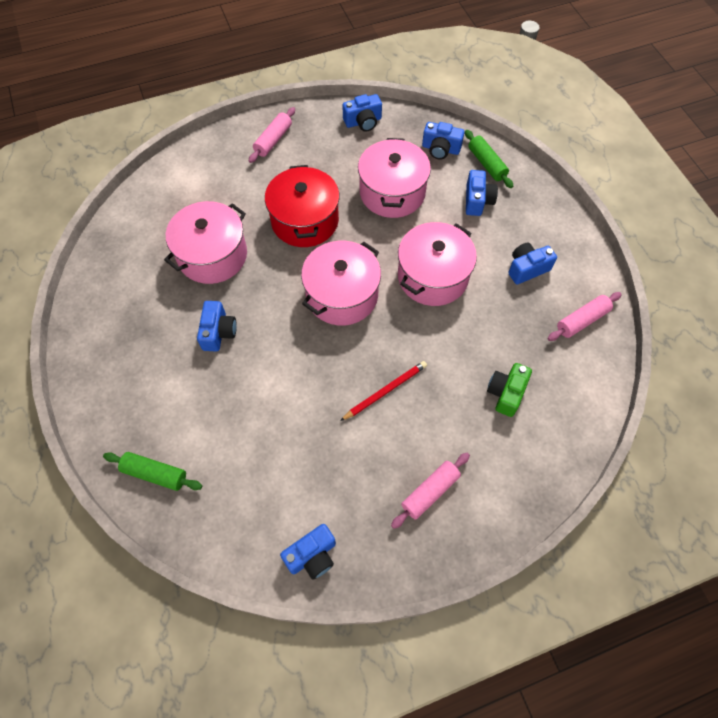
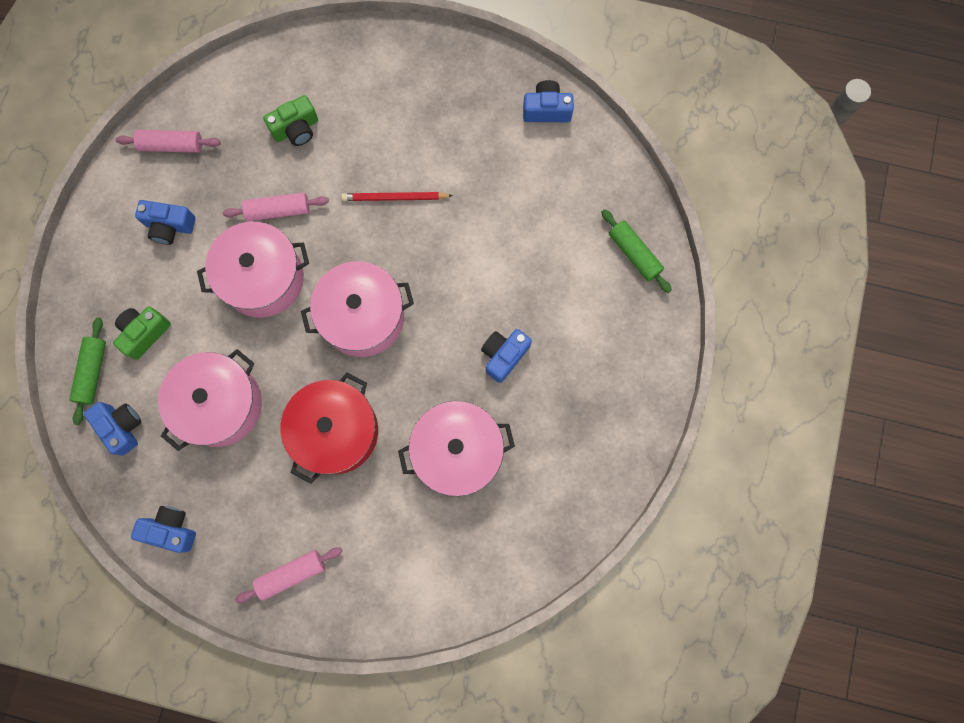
camera: 145 degrees left, 15 degrees up
(430, 492) = (423, 96): pink rolling pin -> pink rolling pin (278, 210)
(477, 201) = (144, 333): blue camera -> green camera

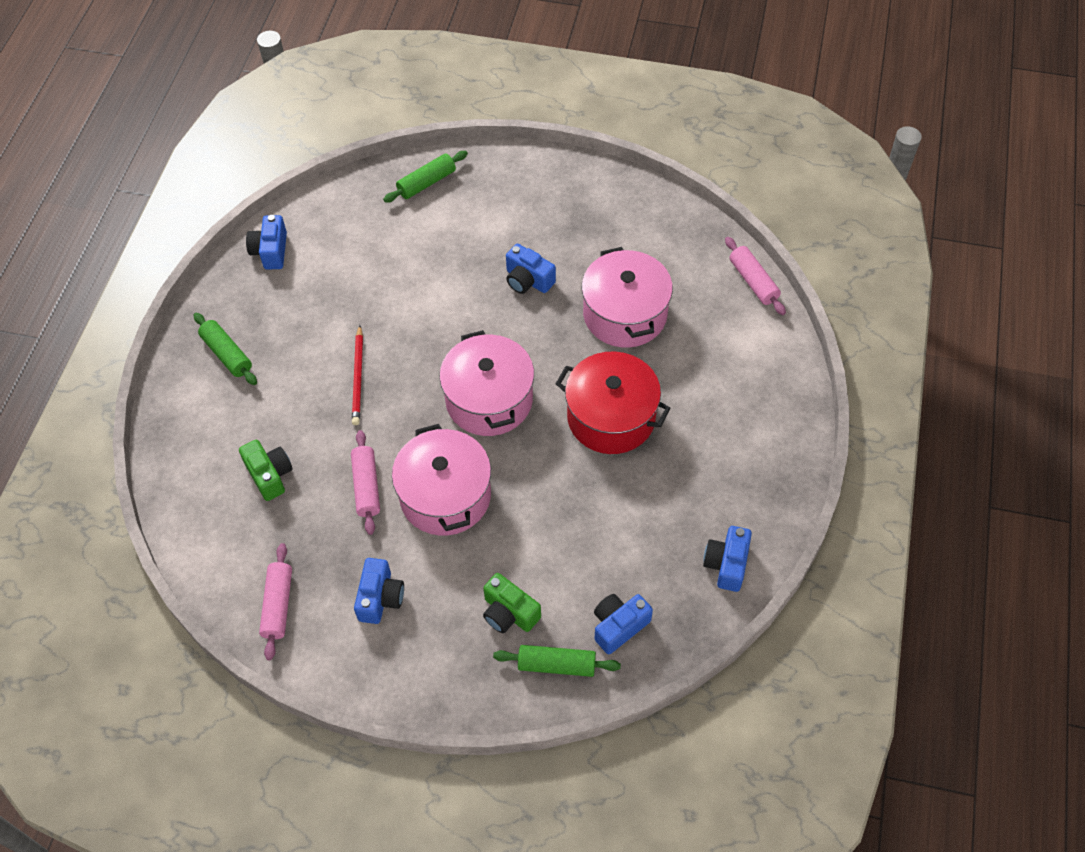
camera: 90 degrees left, 20 degrees down
(220, 404) = (588, 527): pink pot -> none
(291, 574) = (759, 448): pink rolling pin -> pink rolling pin (753, 281)
(427, 82) = (227, 354): none -> green rolling pin

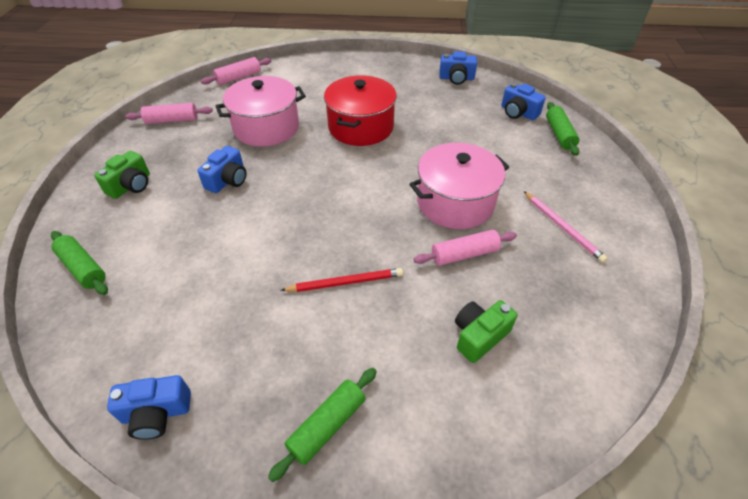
camera: 100 degrees left, 10 degrees down
(278, 605) = (609, 297): pink rolling pin -> pink rolling pin (172, 120)
(380, 598) = (562, 227): blue camera -> pink pencil
(489, 400) = (356, 189): pink pot -> none
(509, 613) = (535, 158): green camera -> green camera (131, 186)

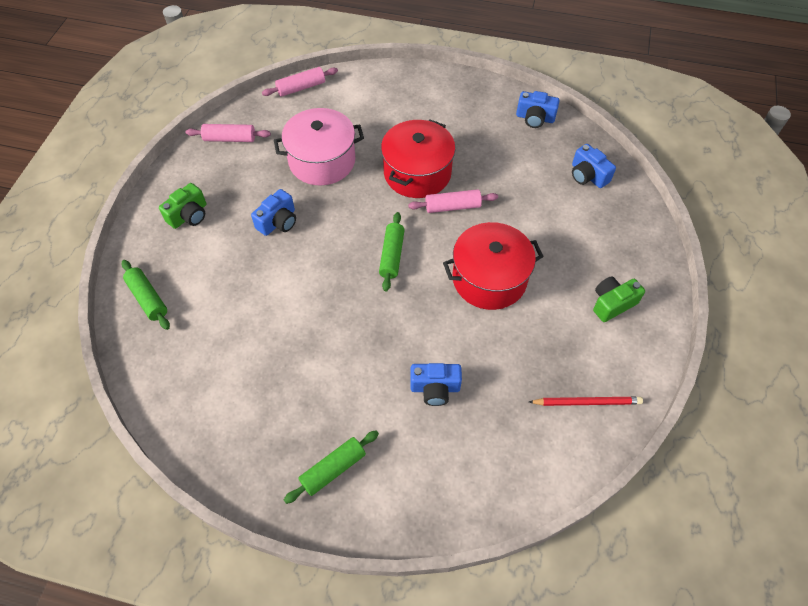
camera: 10 degrees right, 10 degrees up
(156, 413) = (205, 437): blue camera -> blue camera (435, 388)
(345, 282) = (369, 347): red pencil -> red pencil (587, 402)
(455, 202) = (489, 279): pink pot -> red pot
(464, 254) = (482, 336): pink rolling pin -> pink rolling pin (452, 206)
(479, 336) = (473, 416): green camera -> green camera (612, 303)
(559, 134) = (622, 210): green rolling pin -> green rolling pin (392, 255)
(562, 227) = (584, 322): pink pencil -> none

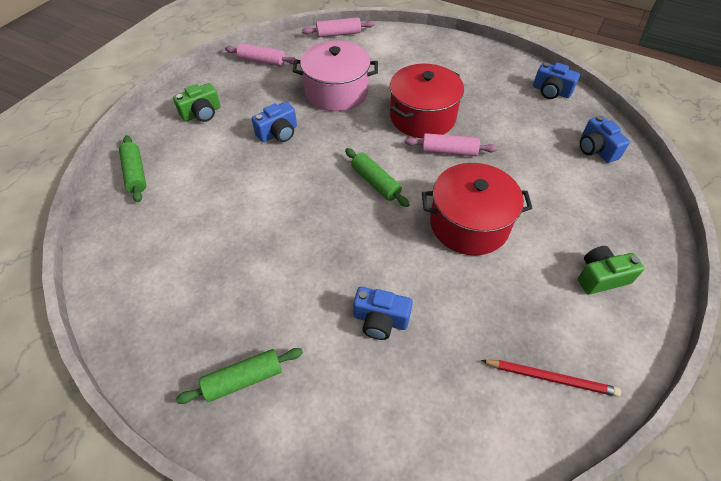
camera: 15 degrees right, 5 degrees down
(392, 255) = (375, 182): green rolling pin -> green rolling pin turned 60 degrees counterclockwise

